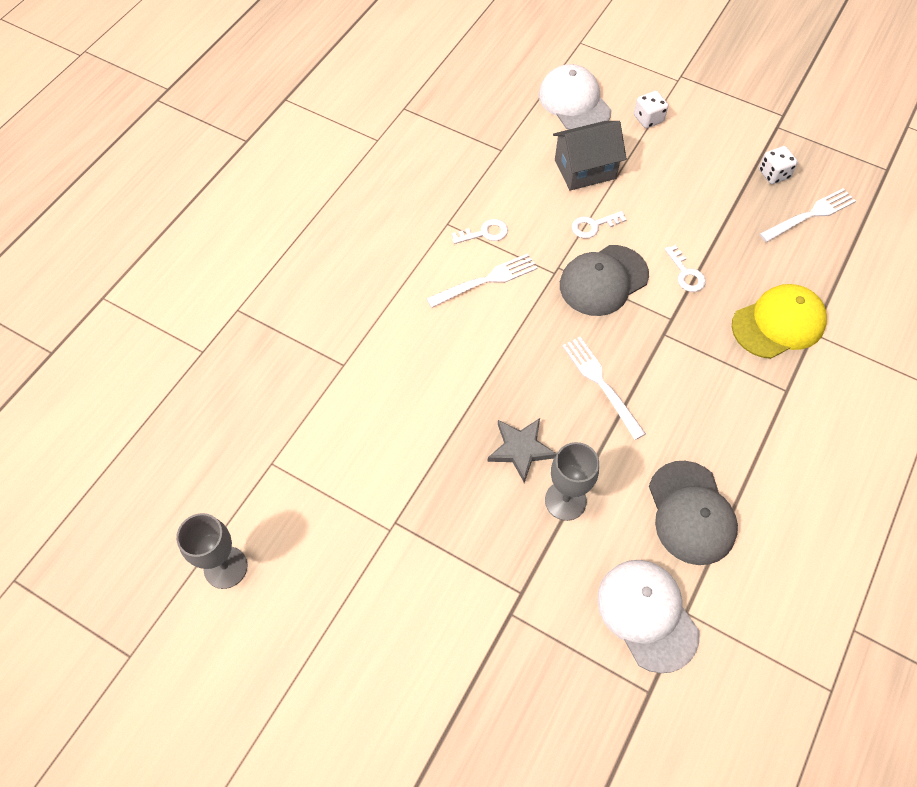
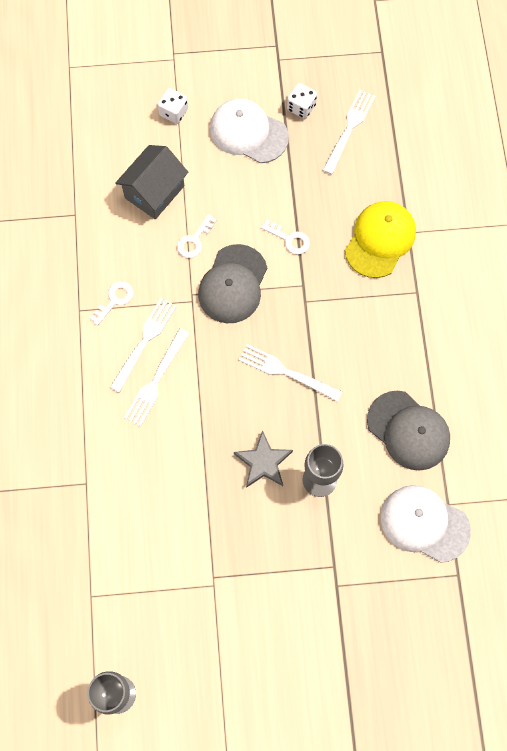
camera: 35 degrees left, 10 degrees up
(471, 318) = (156, 381): none -> white fork
(574, 102) = (104, 132): white cap -> white cap (248, 132)

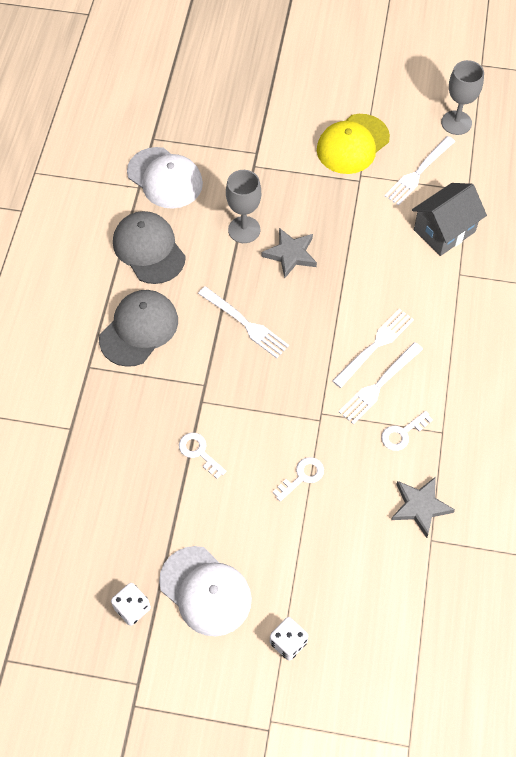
camera: 165 degrees left, 10 degrees down
(88, 239) = (420, 506): none -> grey star
(154, 192) = (334, 544): grey house -> grey house (444, 231)
(233, 284) = (273, 420): grey cap -> grey cap (139, 329)
(349, 128) = (85, 566): white fork -> white fork (418, 173)
(380, 240) = (103, 428): yellow cap -> yellow cap (352, 144)

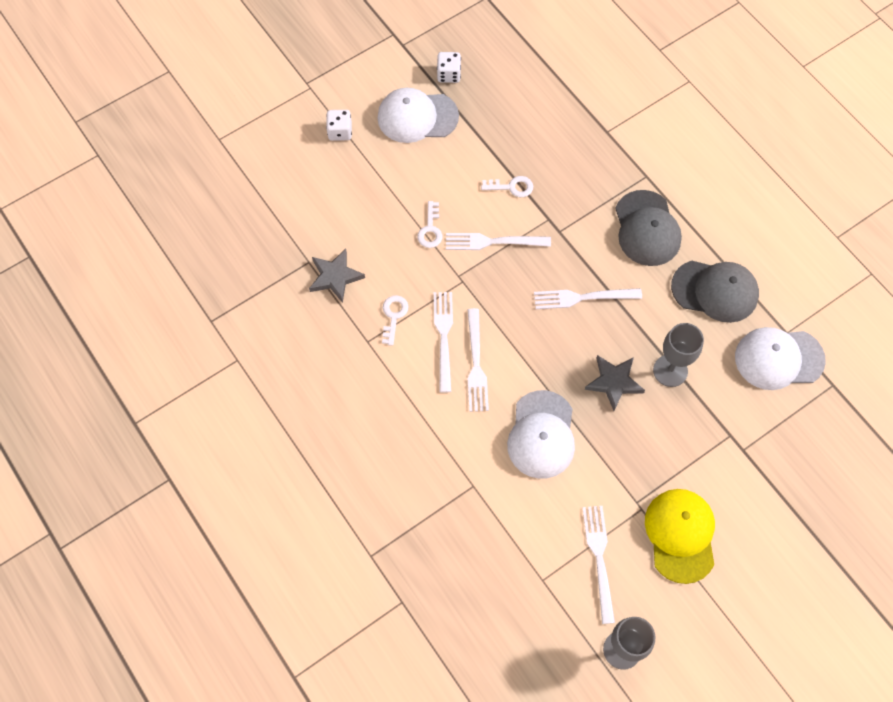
camera: 135 degrees right, 5 degrees up
(264, 422) = (492, 242): none -> white fork
(378, 265) = (541, 435): none -> white cap
(444, 231) = (522, 517): grey house -> none

